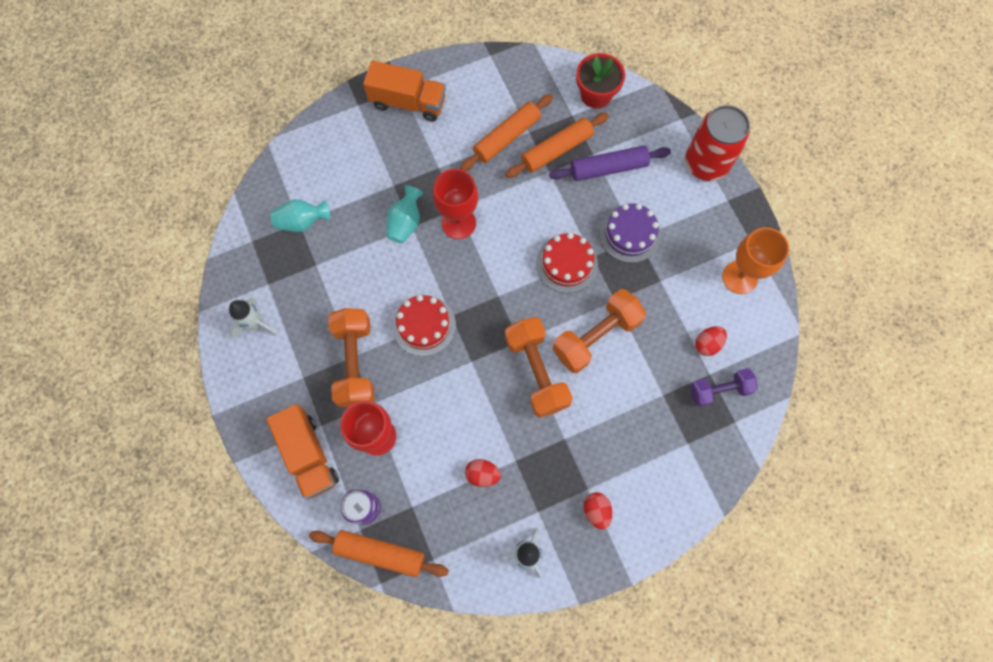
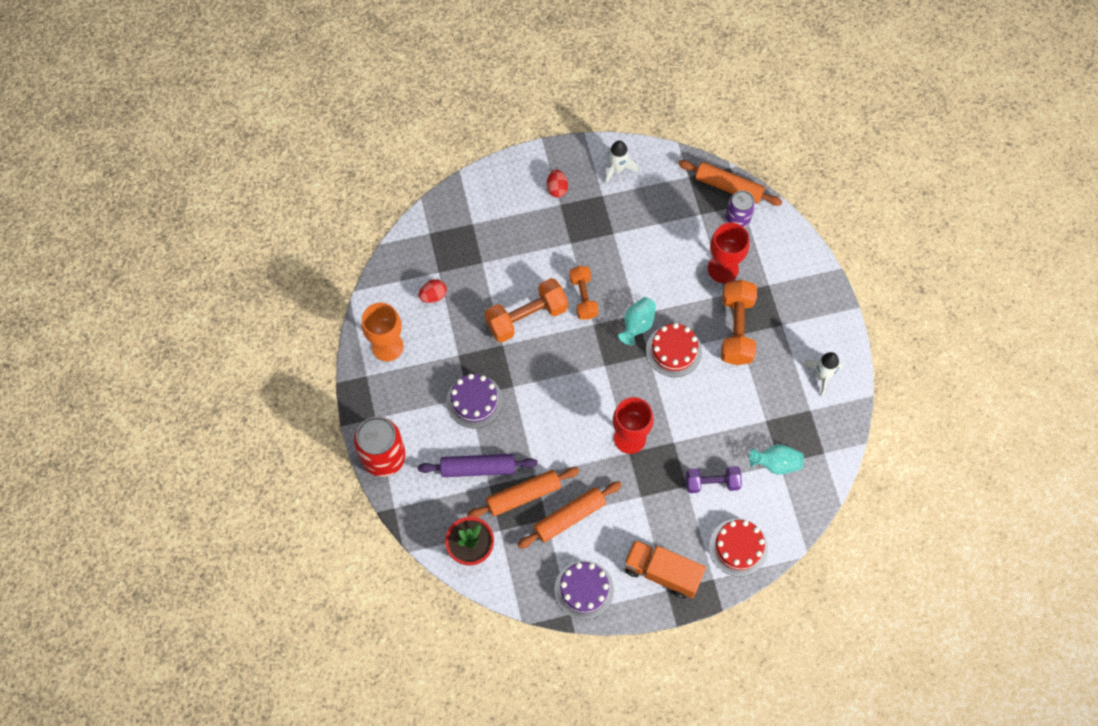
camera: 170 degrees left, 5 degrees down
(308, 455) = (780, 264): orange truck -> none
(405, 223) = (679, 446): turquoise vase -> turquoise vase (637, 325)
(480, 76) = (584, 589): none -> purple cake
(482, 474) = (641, 228): red egg -> none
(536, 371) = (583, 297): orange dumbbell -> orange dumbbell, size x0.64
(566, 264) = (538, 384): red cake -> red cake (738, 547)
(719, 390) = (434, 258): purple dumbbell -> purple dumbbell (712, 483)

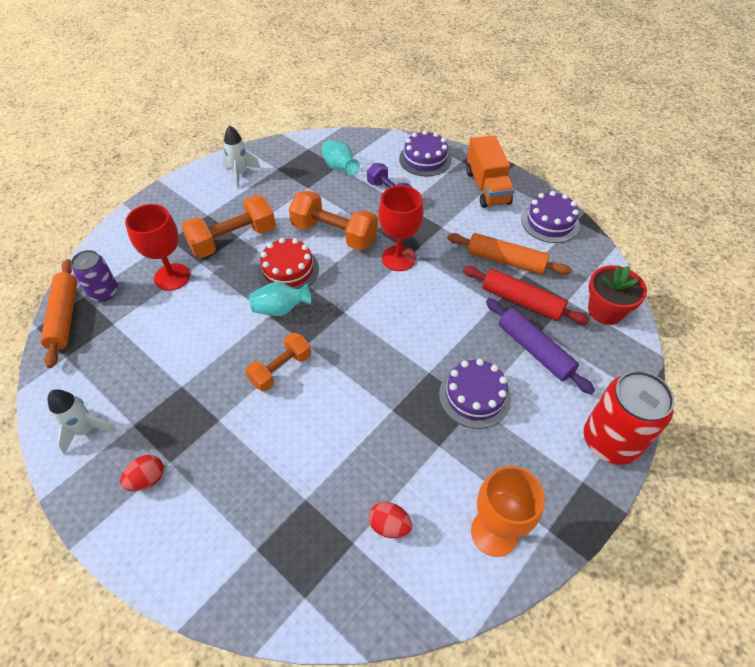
camera: 125 degrees left, 15 degrees down
(523, 495) = (521, 301): orange rolling pin -> red rolling pin
(526, 317) = (342, 407): orange dumbbell -> orange dumbbell (334, 234)
(738, 547) = (425, 159): red cake -> purple cake

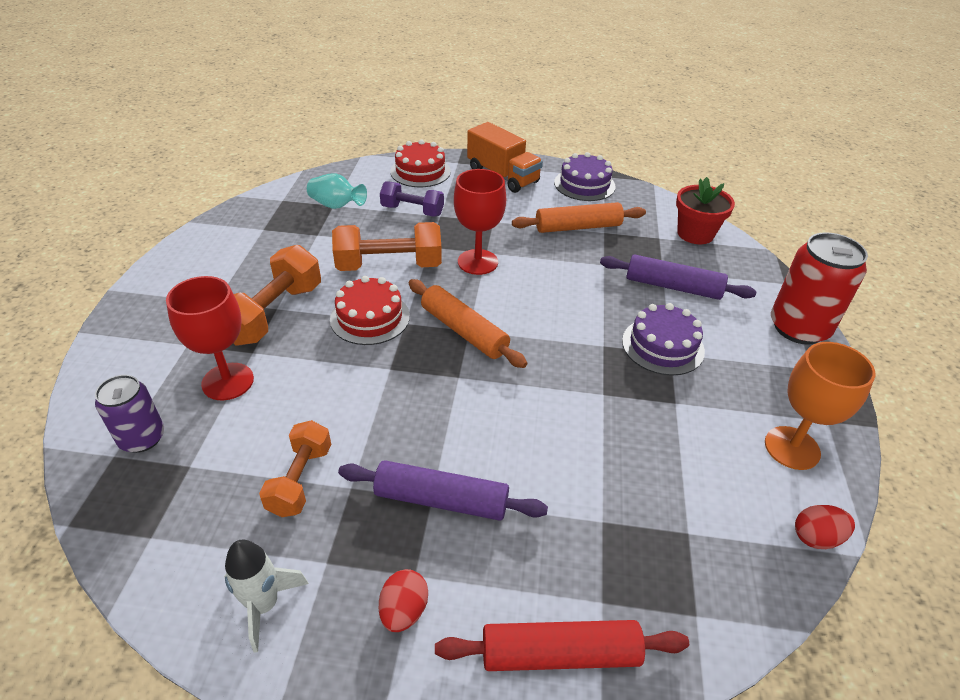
camera: 35 degrees left, 10 degrees down
(64, 317) = (105, 492): orange rolling pin -> orange rolling pin (464, 331)
(223, 424) = (441, 500): none -> purple rolling pin
(240, 174) = (221, 248): white rocket -> none
(280, 309) = (397, 357): turquoise vase -> none
(281, 369) = (454, 413): orange dumbbell -> orange dumbbell (300, 480)
(389, 525) = (704, 496): red egg -> red egg (816, 537)
(425, 159) = (420, 171): purple cake -> red cake
(521, 301) = (623, 253): red rolling pin -> red rolling pin (559, 654)

